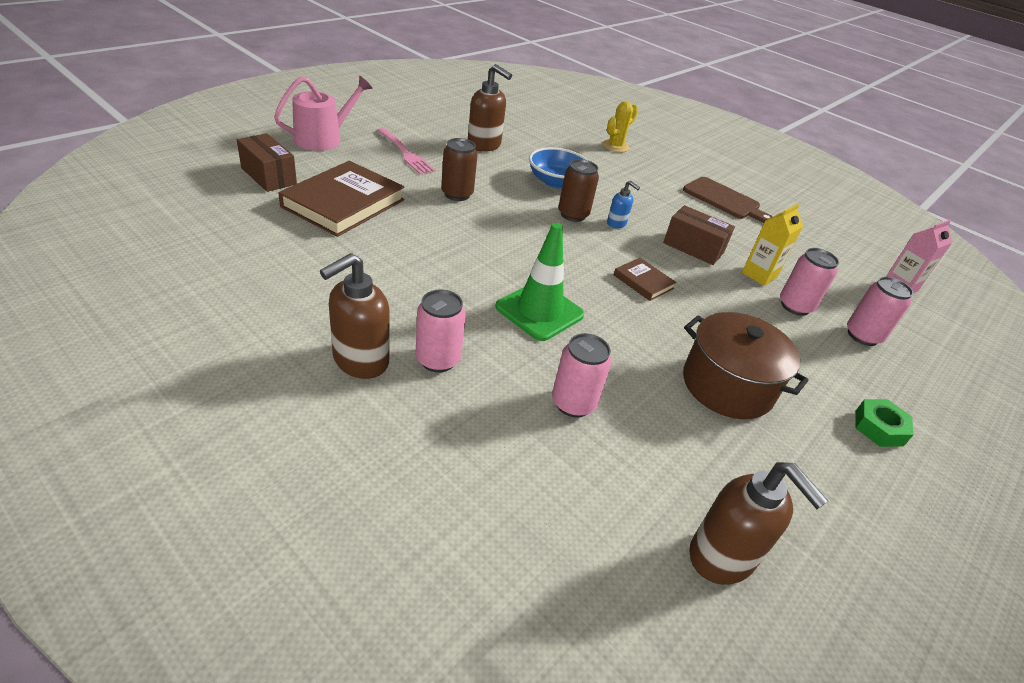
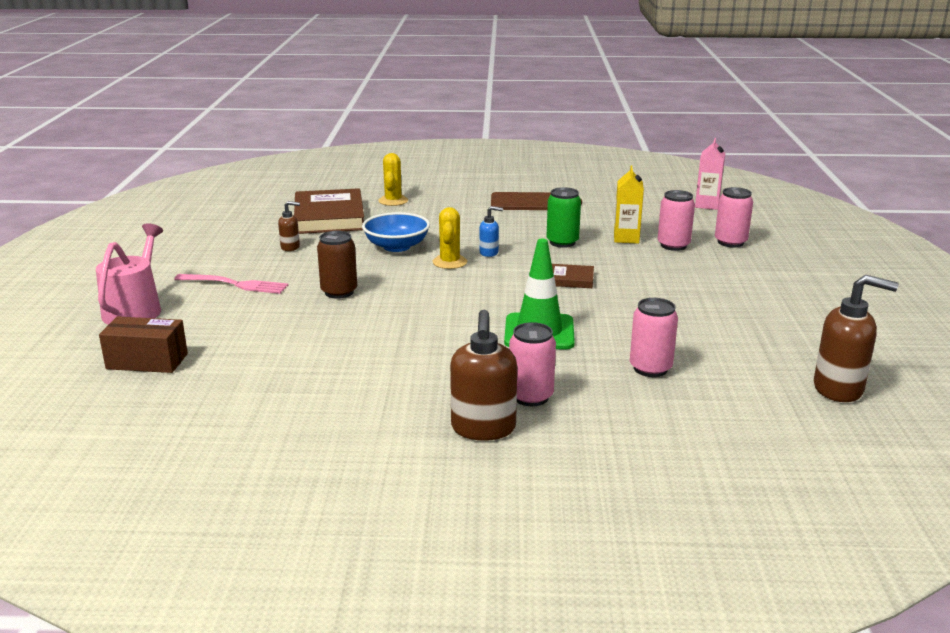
camera: 35 degrees left, 15 degrees down
(343, 203) = (260, 345): brown book -> brown book (329, 217)
(484, 145) = (290, 247): brown soap dispenser -> brown soap dispenser, size x0.53
(573, 215) = (450, 262): brown can -> yellow cactus
(693, 247) = (562, 242): brown box -> green can
(727, 386) = (710, 309): brown pot -> none
(879, 428) = (808, 285): green nut -> none

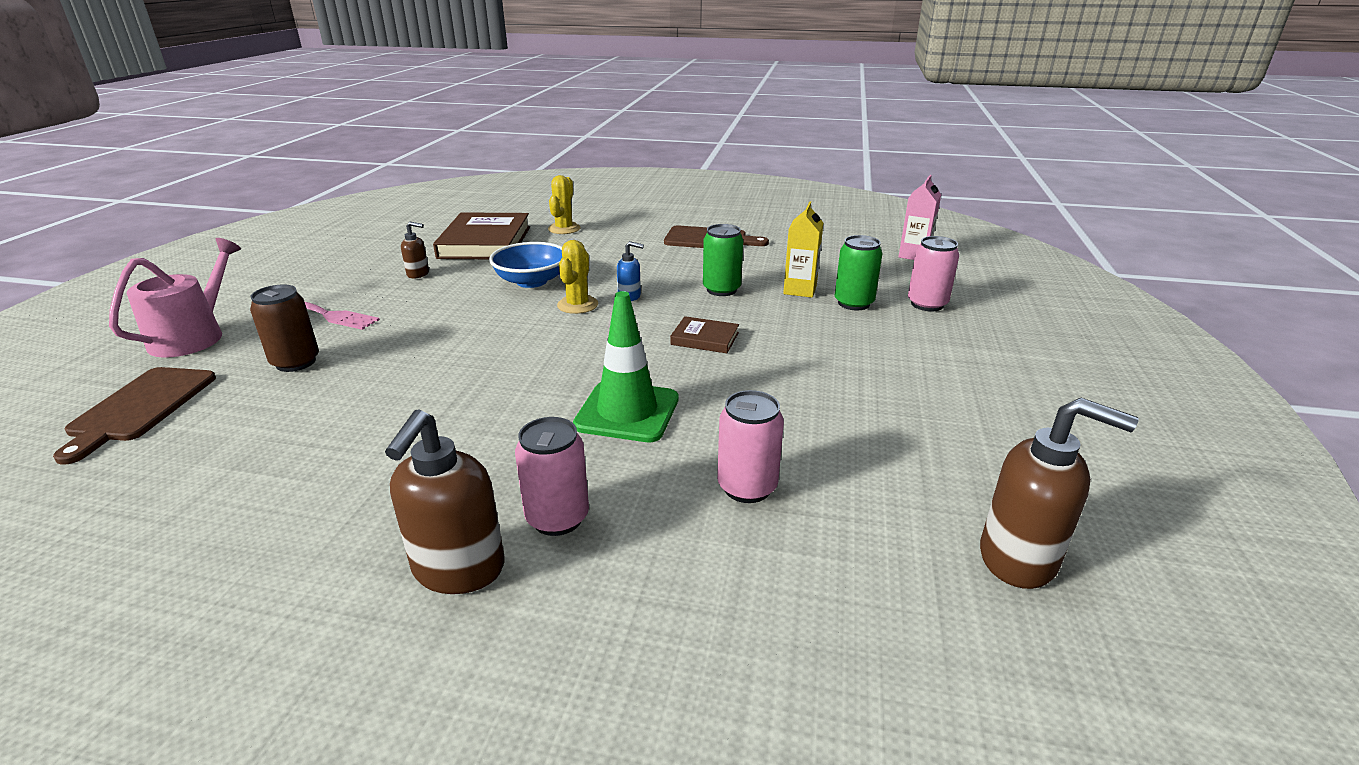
camera: 10 degrees right, 5 degrees up
(147, 361) = (140, 407): brown box -> brown cutting board
(339, 292) = (427, 333): brown can -> brown can (296, 362)
(673, 245) = (853, 303): pink can -> green can

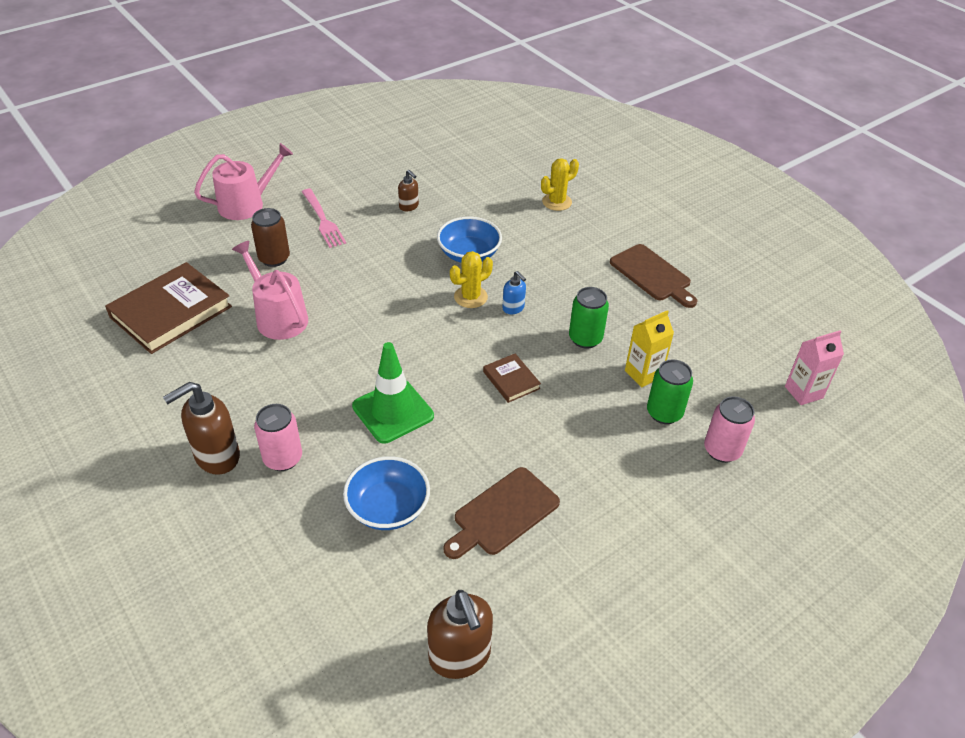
camera: 40 degrees right, 15 degrees up
(140, 407) = (185, 254): brown cutting board -> brown cutting board (503, 513)
(370, 404) = (278, 317): none -> pink watering can
(485, 242) = (484, 190): brown book -> brown book (171, 312)
(747, 487) = (388, 508): pink can -> blue bowl

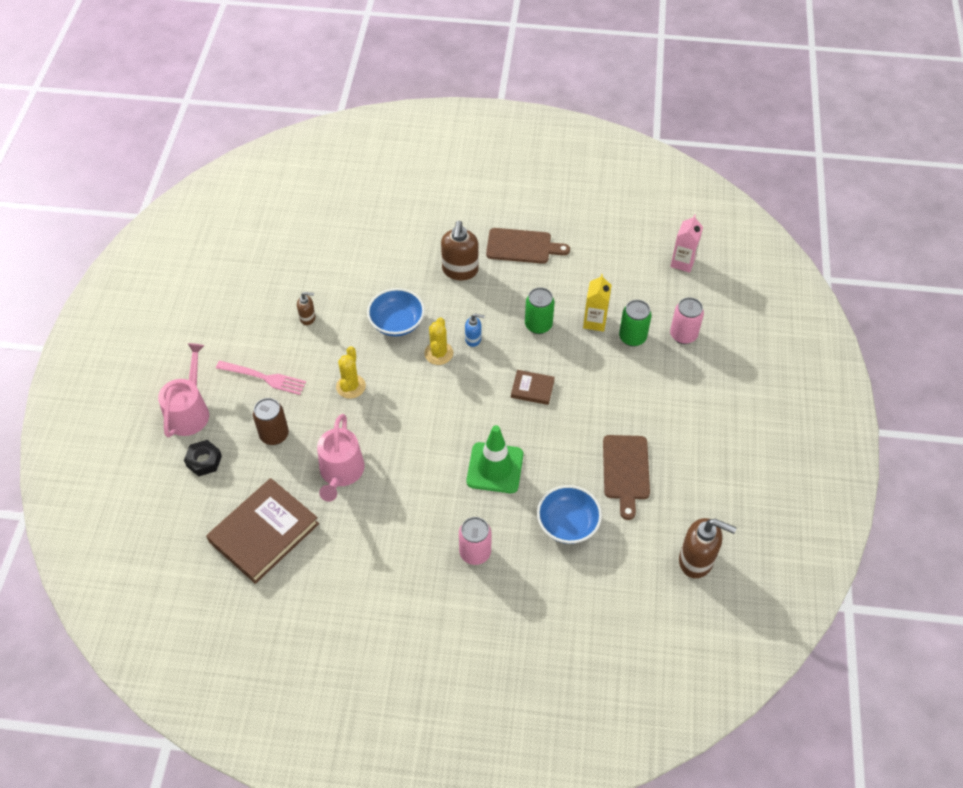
camera: 45 degrees left, 10 degrees up
(171, 312) = (264, 532): brown book -> brown book turned 45 degrees clockwise
(208, 239) = (204, 461): none -> black nut
(216, 457) = (437, 588): brown soap dispenser -> brown soap dispenser (460, 271)
(278, 317) = (341, 472): pink watering can -> pink watering can turned 90 degrees counterclockwise
(557, 202) = (399, 235): yellow cactus -> yellow cactus (351, 386)

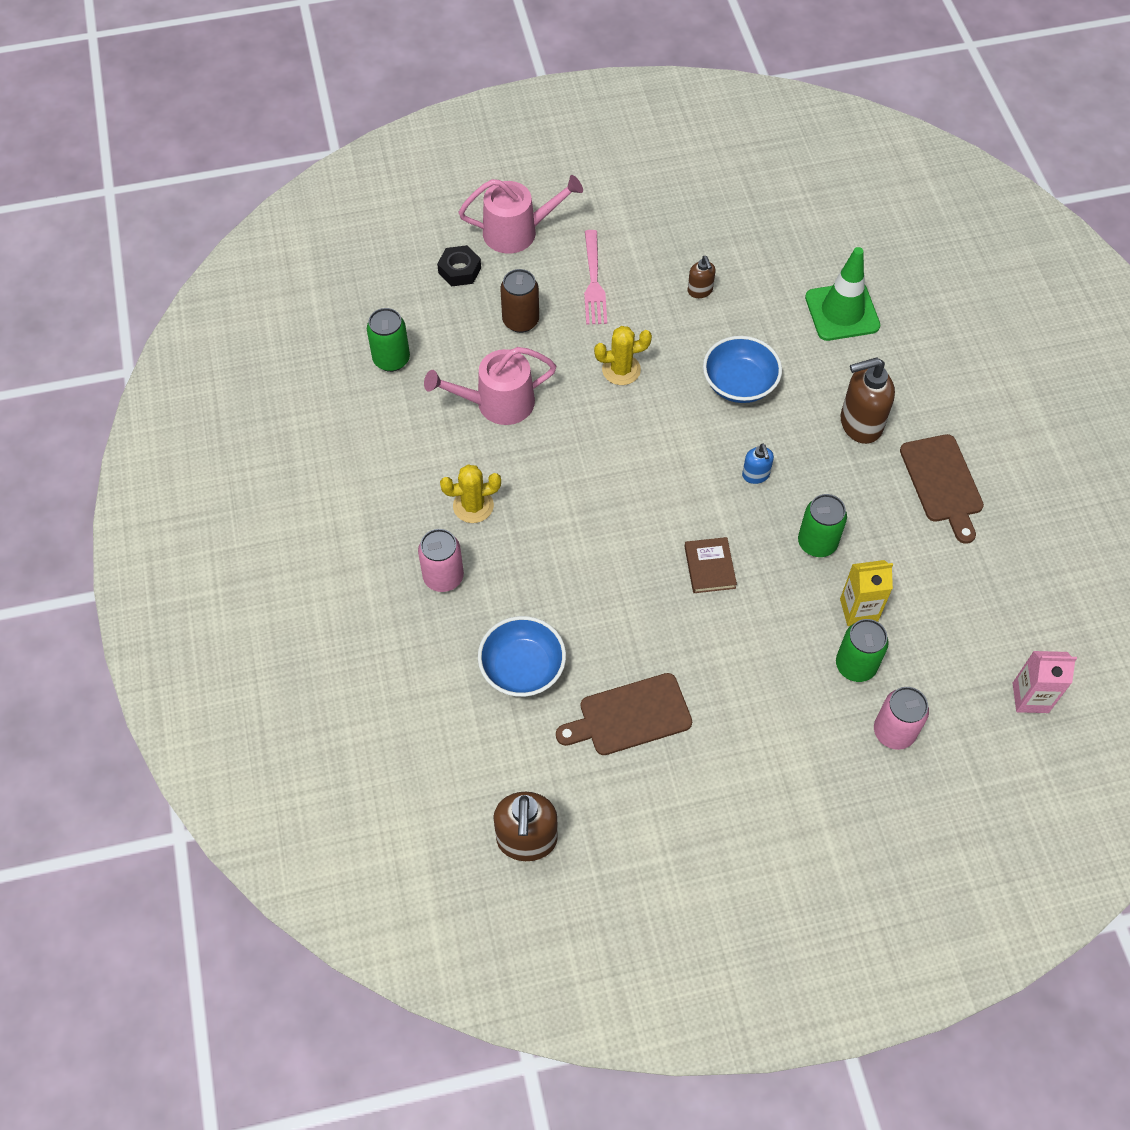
camera: 70 degrees right, 5 degrees up
(264, 532) = (391, 359): brown book -> green can
(438, 353) = (714, 444): yellow cactus -> yellow cactus (473, 506)
(495, 468) = (570, 561): green traffic cone -> green traffic cone (842, 312)

